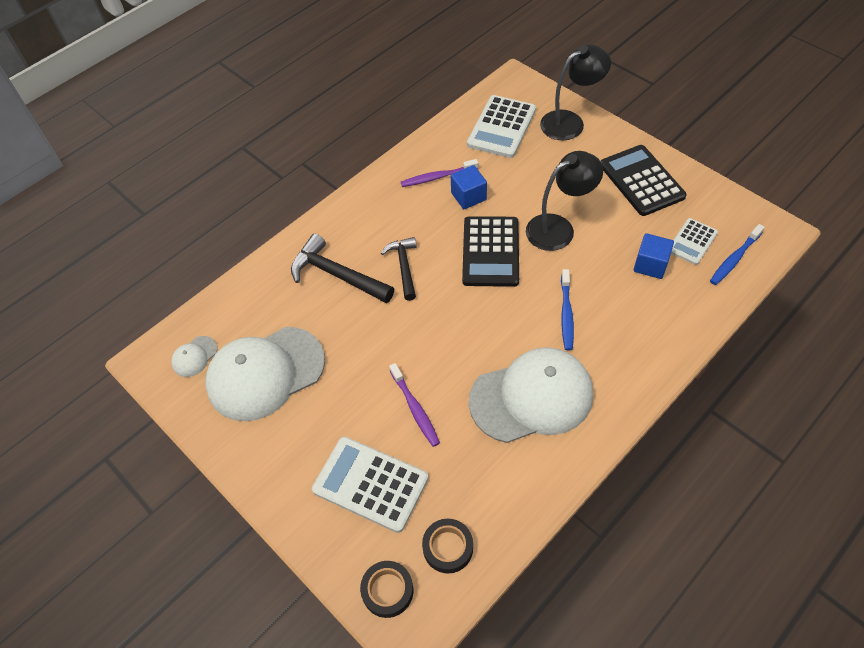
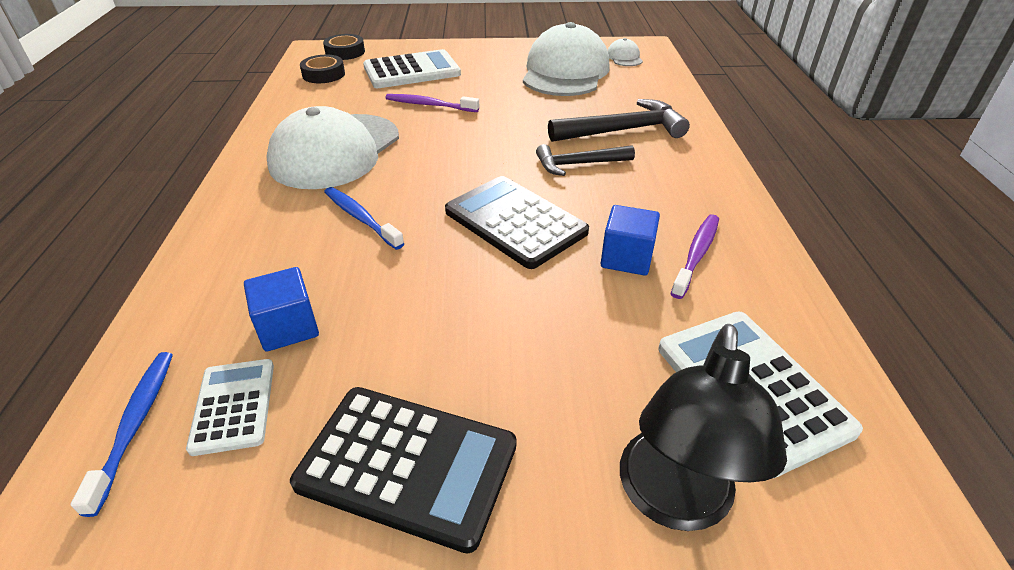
camera: 130 degrees right, 15 degrees down
(404, 267) = (579, 164): black hammer -> black hammer turned 135 degrees clockwise
(558, 228) = (466, 294): black lamp -> none

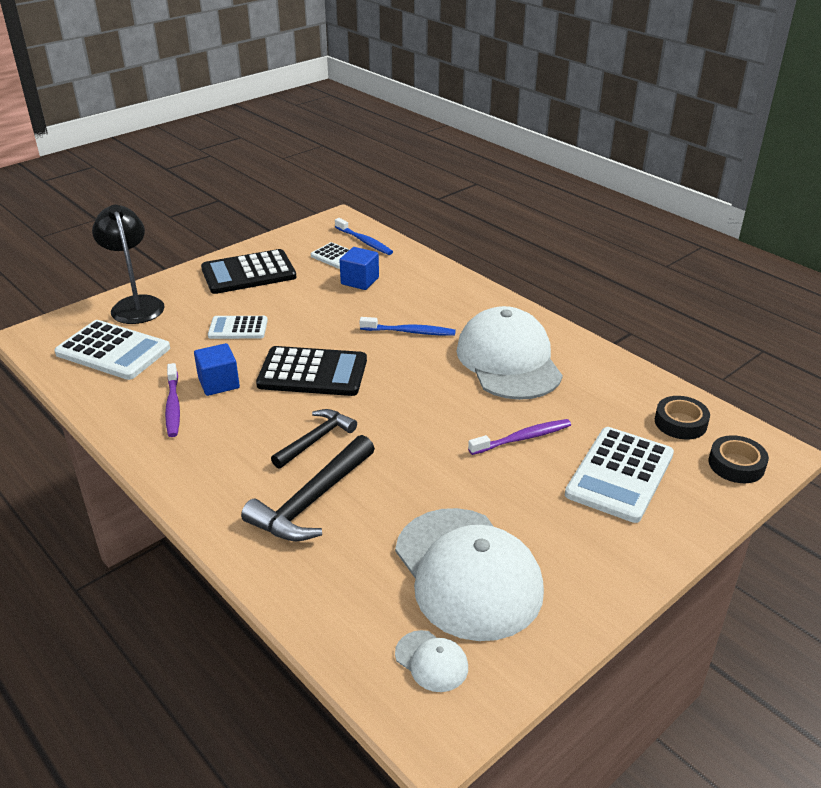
camera: 140 degrees right, 5 degrees down
(539, 331) = (238, 328): none -> white calculator

